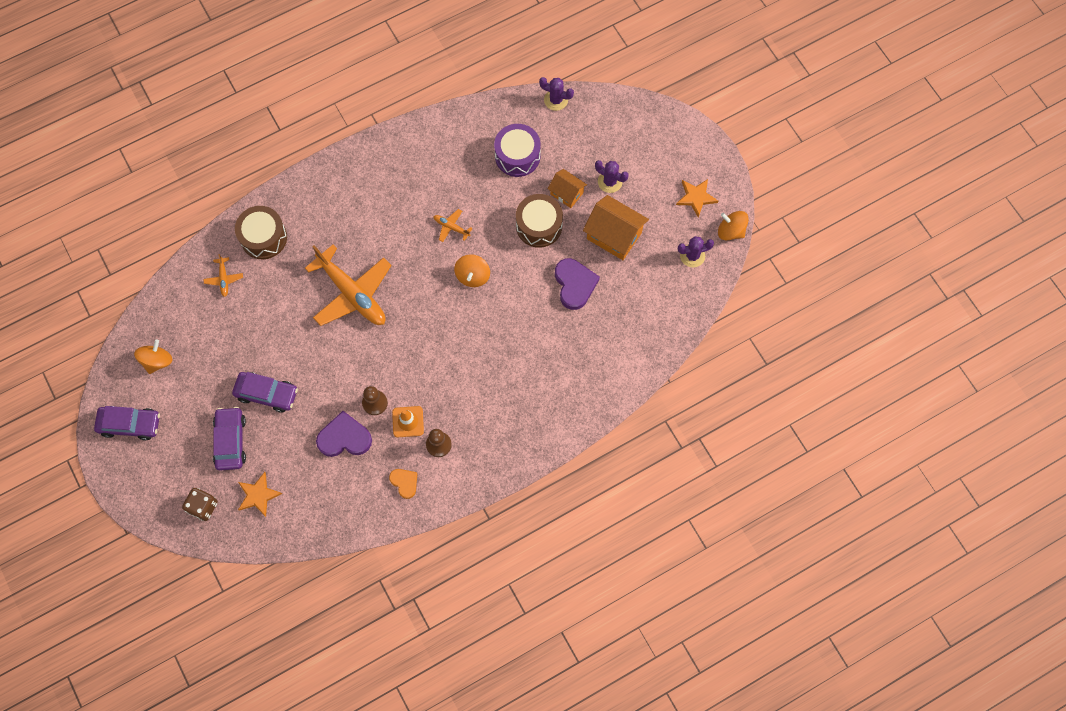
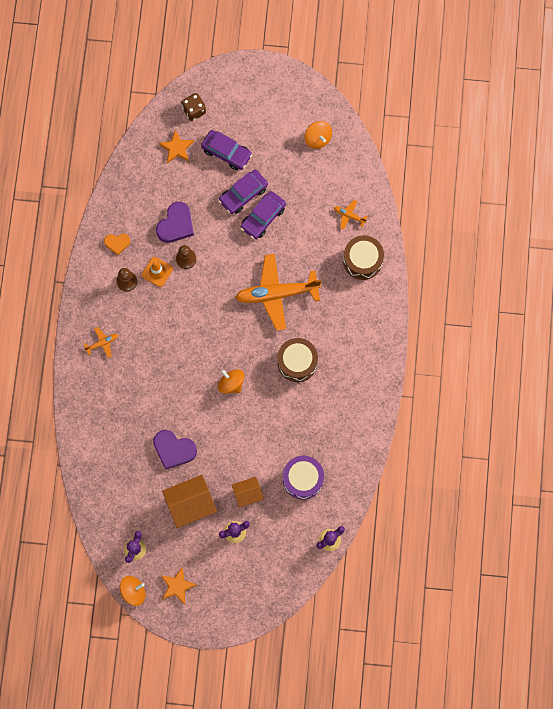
camera: 125 degrees right, 5 degrees up
(130, 424) = (284, 97): purple car -> purple car (263, 217)
(451, 227) = (279, 393): orange plane -> orange plane (102, 343)
(539, 226) = (236, 456): brown drum -> brown drum (297, 362)

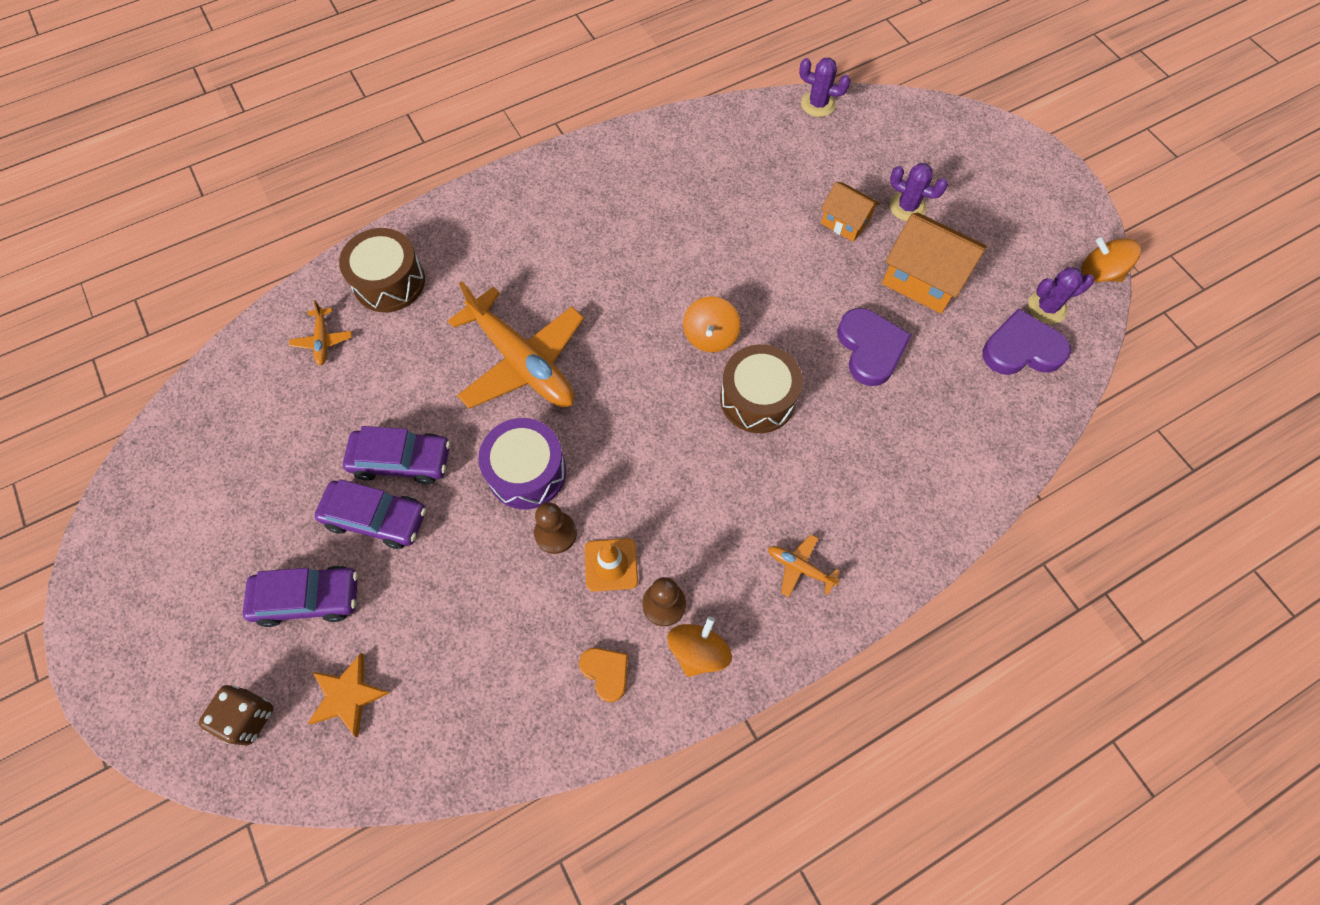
camera: 125 degrees left, 10 degrees down
(176, 224) = (503, 592): purple heart -> purple heart (1021, 349)
(177, 586) = (1038, 227): orange star -> none
(226, 152) = (308, 598): purple car -> purple car turned 90 degrees clockwise
(297, 362) = (610, 273): brown drum -> brown drum (757, 398)
(303, 479) = (768, 173): purple drum -> purple drum (527, 472)
(318, 139) = (201, 465): orange spinning top -> orange spinning top (698, 651)

